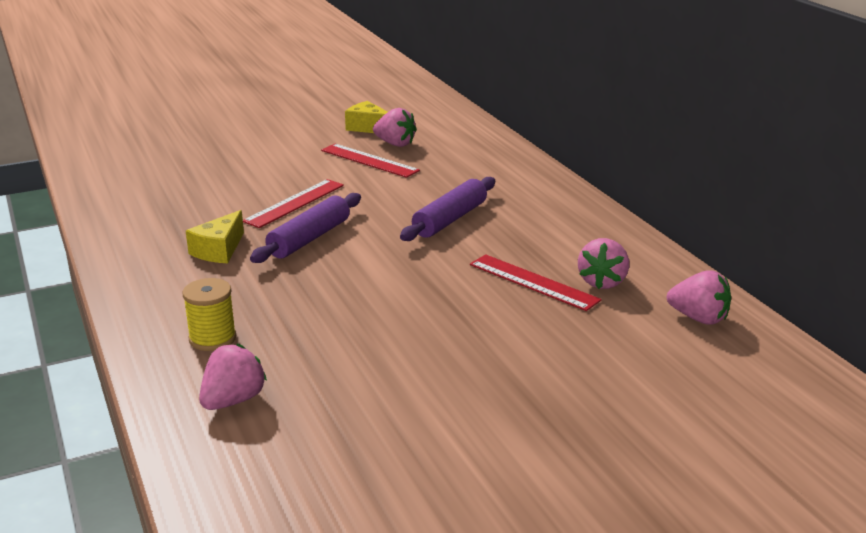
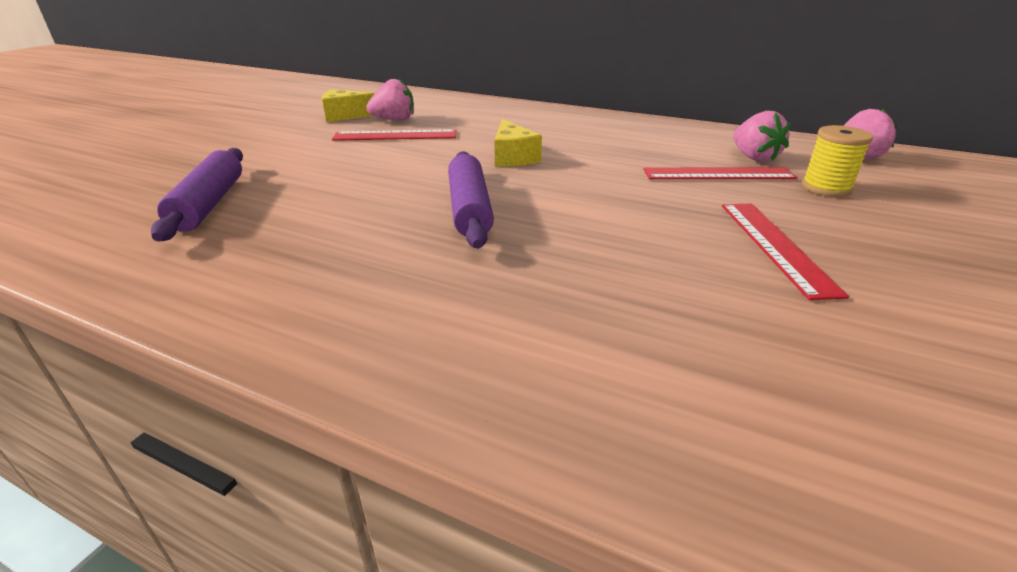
camera: 40 degrees left, 5 degrees up
(212, 339) = (587, 361): yellow spool -> yellow spool (826, 188)
(219, 250) = (390, 256): yellow cheese -> yellow cheese (513, 157)
(233, 400) = (783, 430): pink strawberry -> none
(294, 203) = (389, 185): red ruler -> red ruler (775, 246)
(450, 219) = (558, 154): purple rolling pin -> purple rolling pin (209, 204)

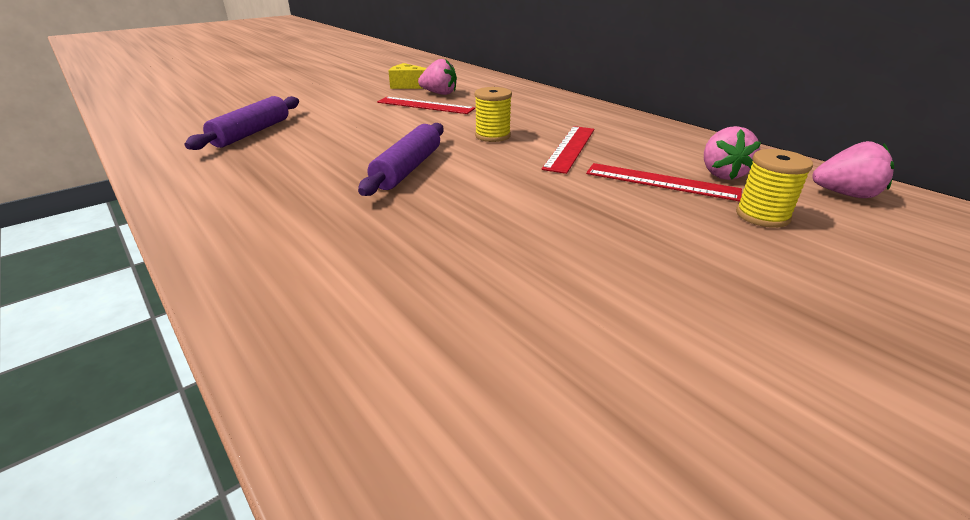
camera: 25 degrees right, 0 degrees up
(513, 157) = (492, 136): yellow cheese -> yellow spool
(775, 246) = (626, 253): red ruler -> red ruler (570, 148)

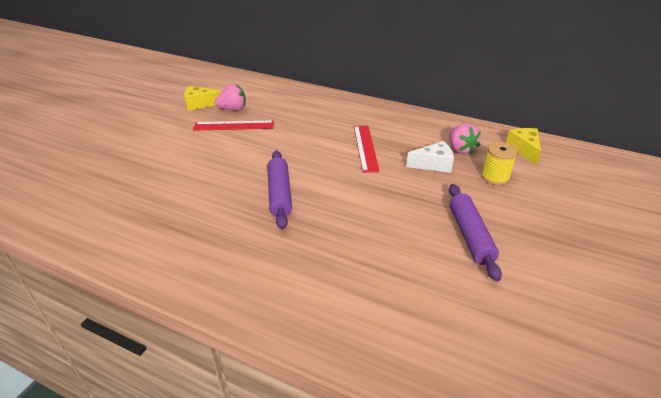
camera: 25 degrees left, 5 degrees up
(252, 133) = (126, 189): purple rolling pin -> purple rolling pin (470, 236)
(492, 136) = (309, 148): yellow spool -> none
(661, 182) = (433, 164): red ruler -> white cheese
(845, 194) = (524, 150): pink strawberry -> yellow cheese

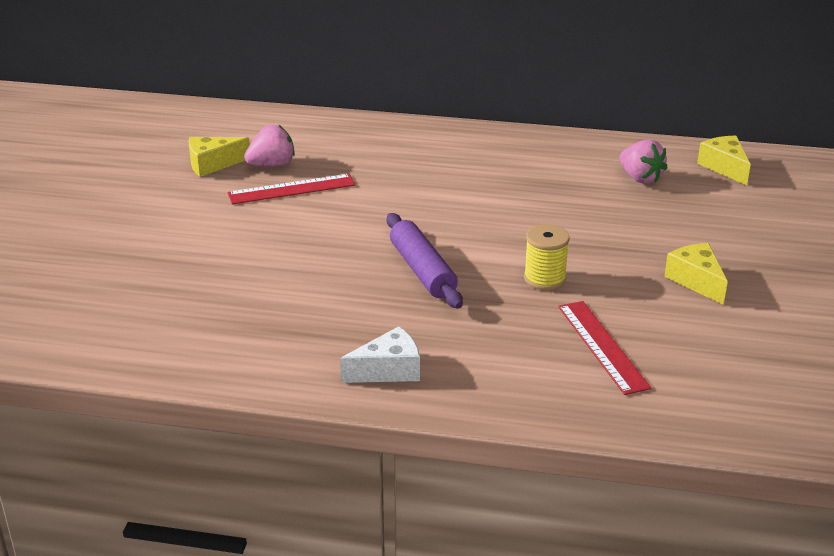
camera: 15 degrees left, 5 degrees down
(365, 148) = (507, 194): red ruler -> red ruler (602, 346)
(433, 164) = (613, 203): white cheese -> white cheese (388, 370)
(470, 236) = (696, 281): purple rolling pin -> yellow cheese
(495, 177) = (700, 208): yellow spool -> yellow spool (544, 279)

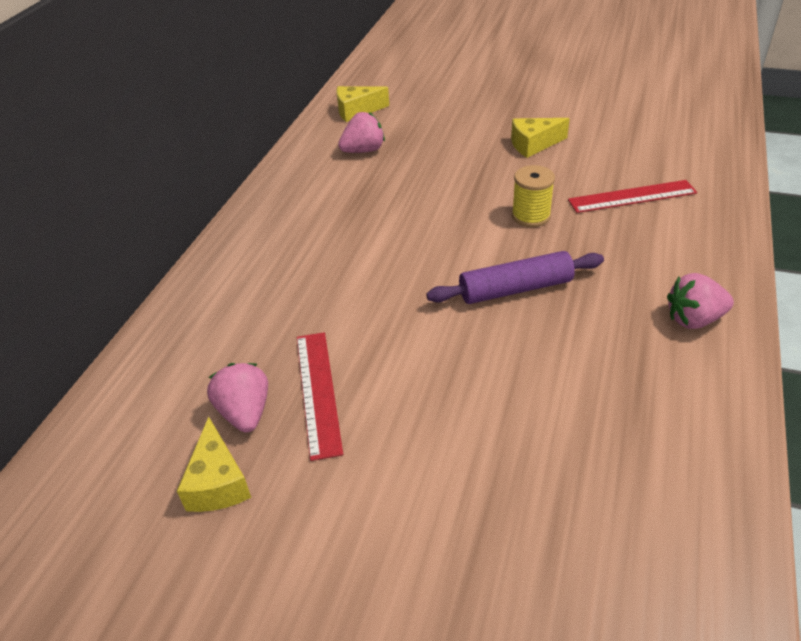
camera: 80 degrees left, 10 degrees up
(388, 370) = (694, 319): white cheese -> pink strawberry

